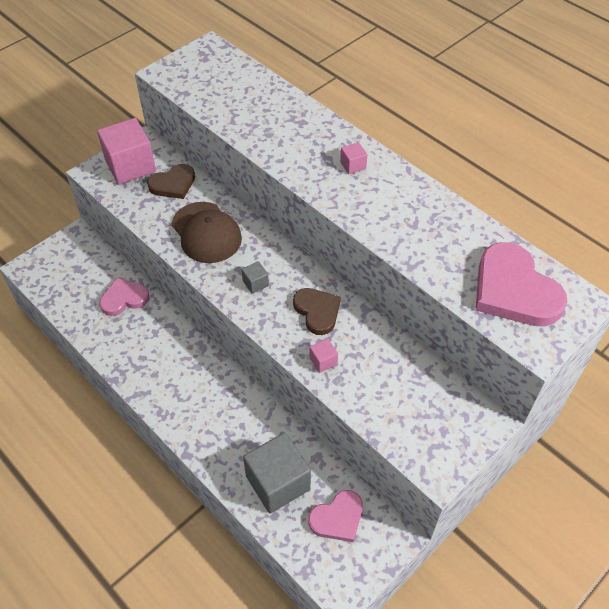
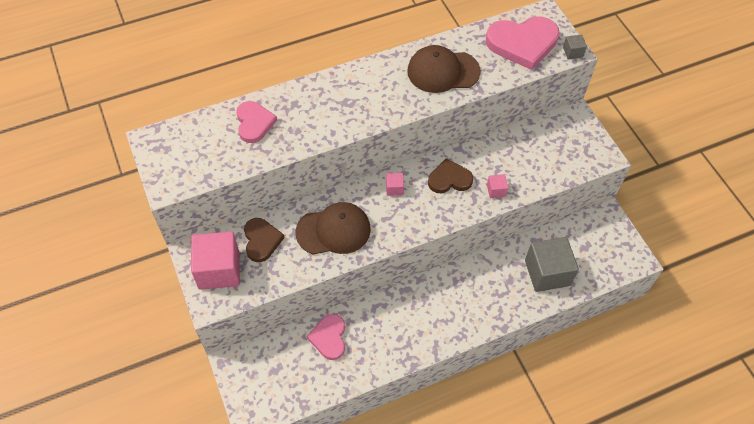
camera: 70 degrees left, 5 degrees up
(255, 283) = (404, 211): grey cube -> grey cube (573, 52)
(337, 518) = (585, 244): pink heart -> pink heart (254, 123)
(353, 165) = (363, 87): pink cube -> pink cube (394, 188)
(418, 225) = (443, 71): none -> brown cap

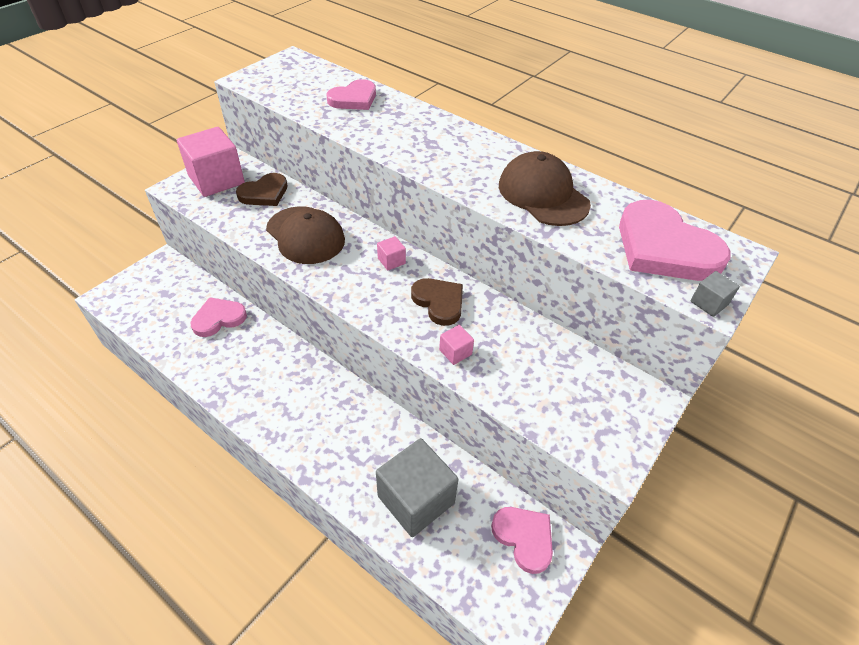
camera: 60 degrees right, 10 degrees down
(595, 231) = (524, 538): none -> pink heart

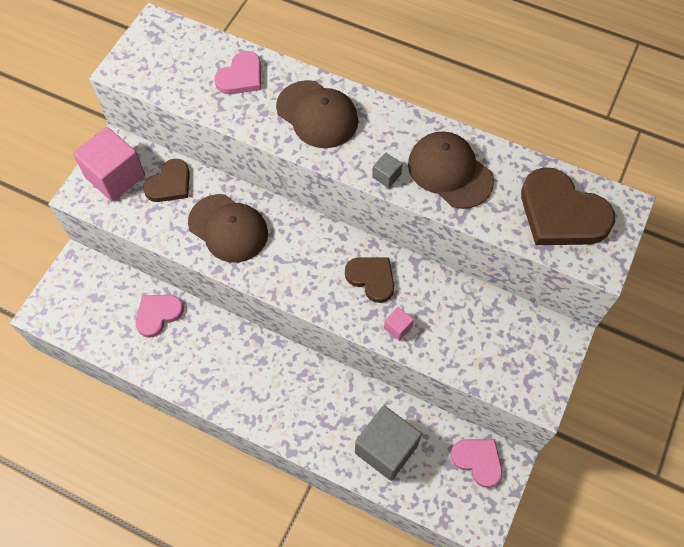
camera: 10 degrees left, 15 degrees up
(391, 261) = (317, 241): pink cube -> none
(417, 133) = (317, 114): none -> brown cap
(664, 248) = (561, 213): pink heart -> brown heart
(709, 303) = (601, 266): grey cube -> grey cube (386, 176)

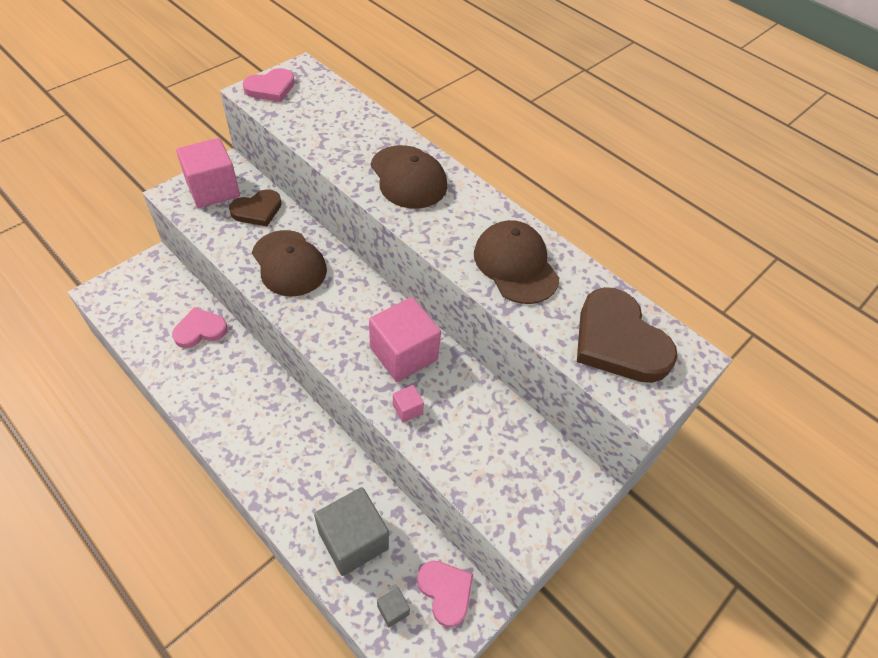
camera: 15 degrees right, 10 degrees down
(241, 77) = (354, 127): pink heart -> pink heart (270, 88)
(371, 278) = (403, 354): brown heart -> pink cube
(386, 176) = (449, 248): grey cube -> grey cube (393, 610)

